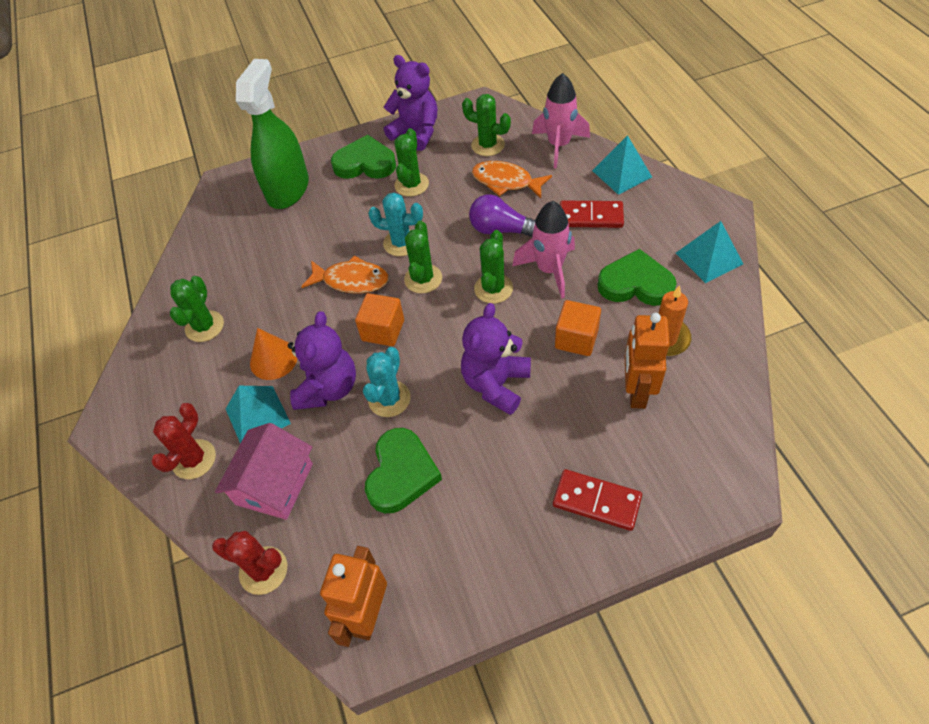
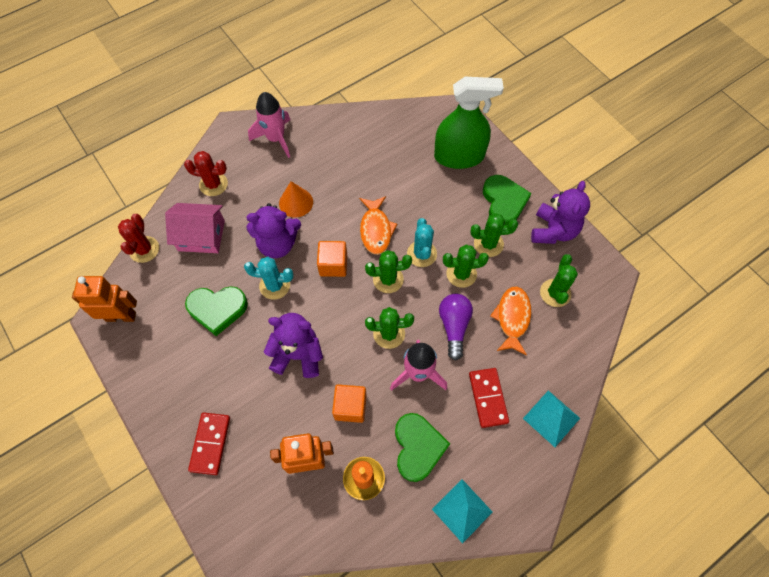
camera: 70 degrees right, 10 degrees up
(204, 326) = (316, 151): green cactus -> green cactus (461, 274)
(258, 416) = (249, 209): turquoise pyramid -> none
(559, 145) = (573, 355): pink rocket -> pink rocket (276, 138)

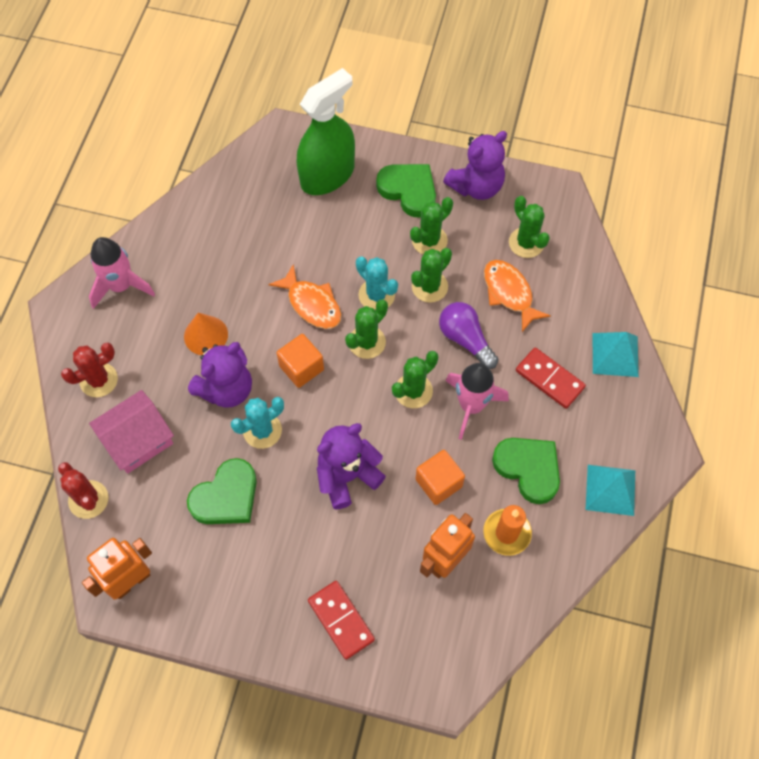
camera: 40 degrees left, 0 degrees up
(553, 231) = (476, 186): purple teddy bear -> purple teddy bear turned 75 degrees clockwise

